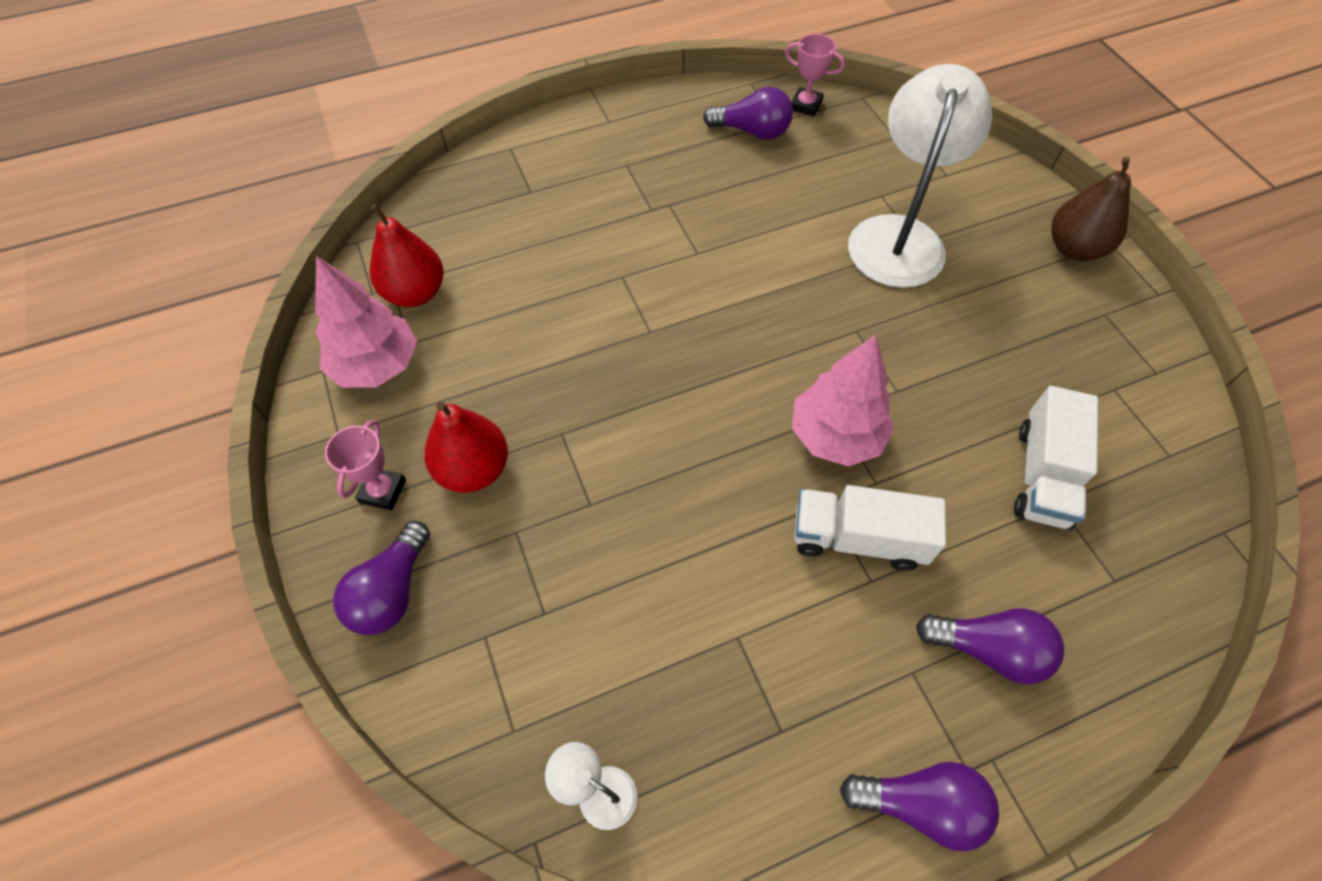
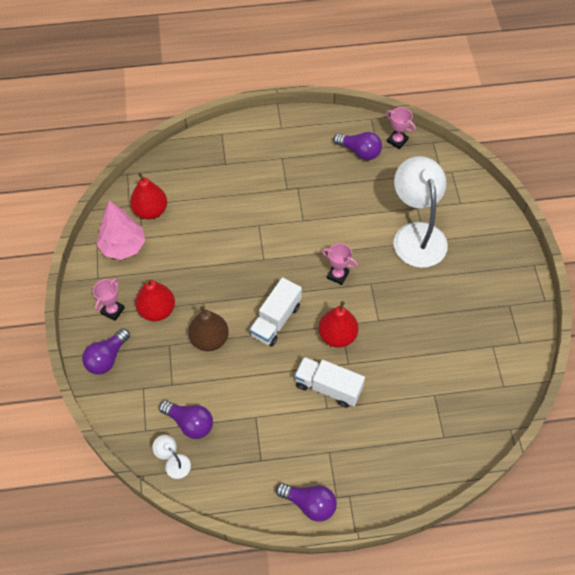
camera: 15 degrees right, 0 degrees up
(793, 329) = (338, 275): none -> pink trophy
(836, 436) = (337, 336): pink tree -> red pear
(899, 235) = (416, 234): white lamp -> white lamp turned 45 degrees counterclockwise
(988, 649) = (368, 451): purple light bulb -> purple light bulb (190, 423)
(1042, 475) = (432, 380): white truck -> white truck (275, 320)
(1074, 248) = (511, 264): brown pear -> brown pear (209, 339)

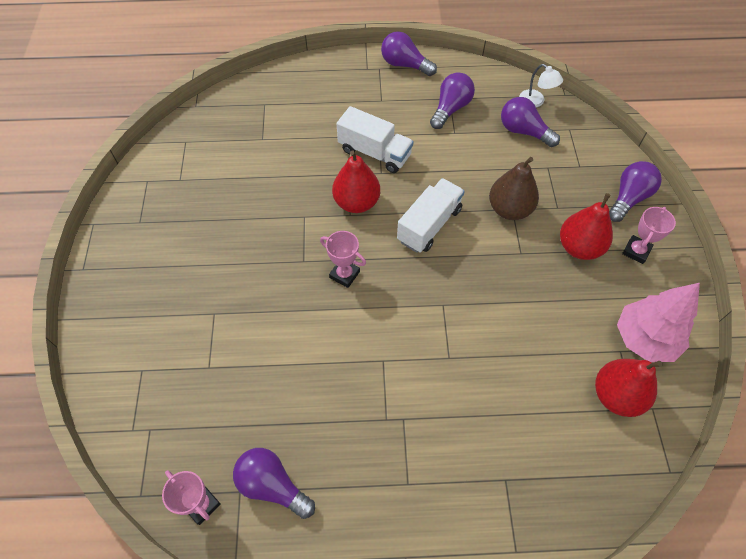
camera: 175 degrees left, 0 degrees up
(259, 446) = (450, 109): none -> purple light bulb
(416, 234) = (223, 324): white lamp -> none

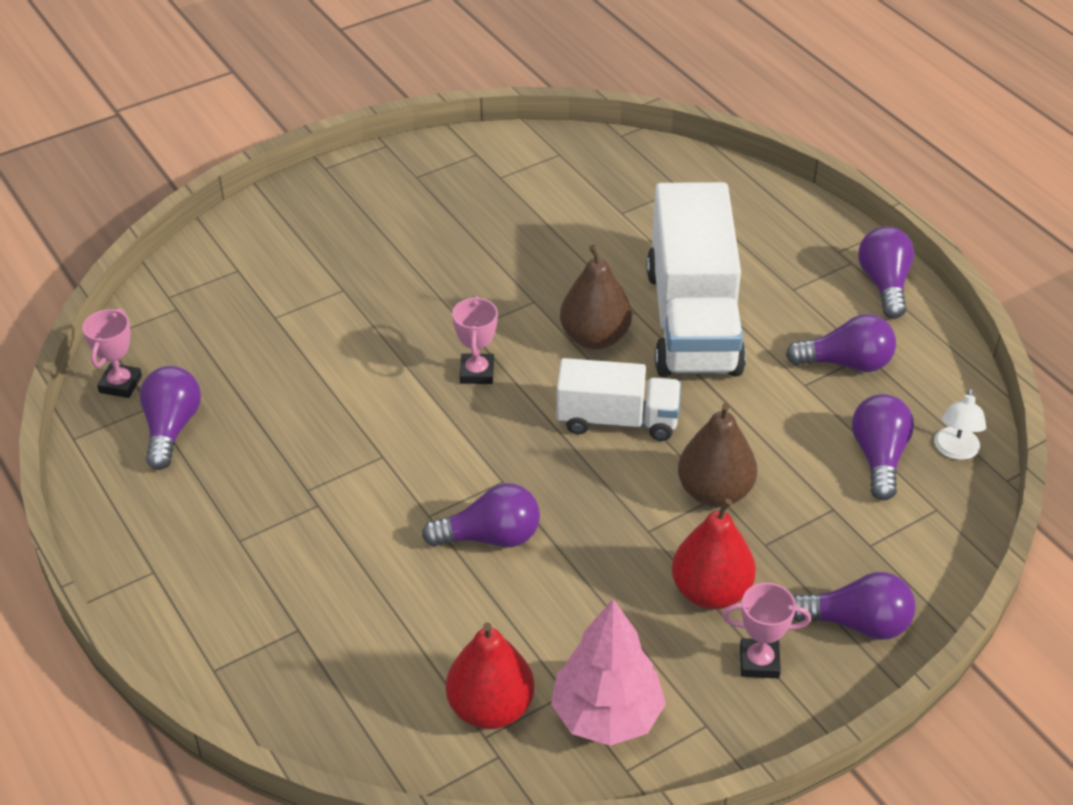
camera: 60 degrees right, 15 degrees down
(356, 202) = (595, 338): red pear -> brown pear
(374, 153) = (692, 320): white truck -> white truck, size x1.74
(485, 332) = (490, 537): none -> purple light bulb

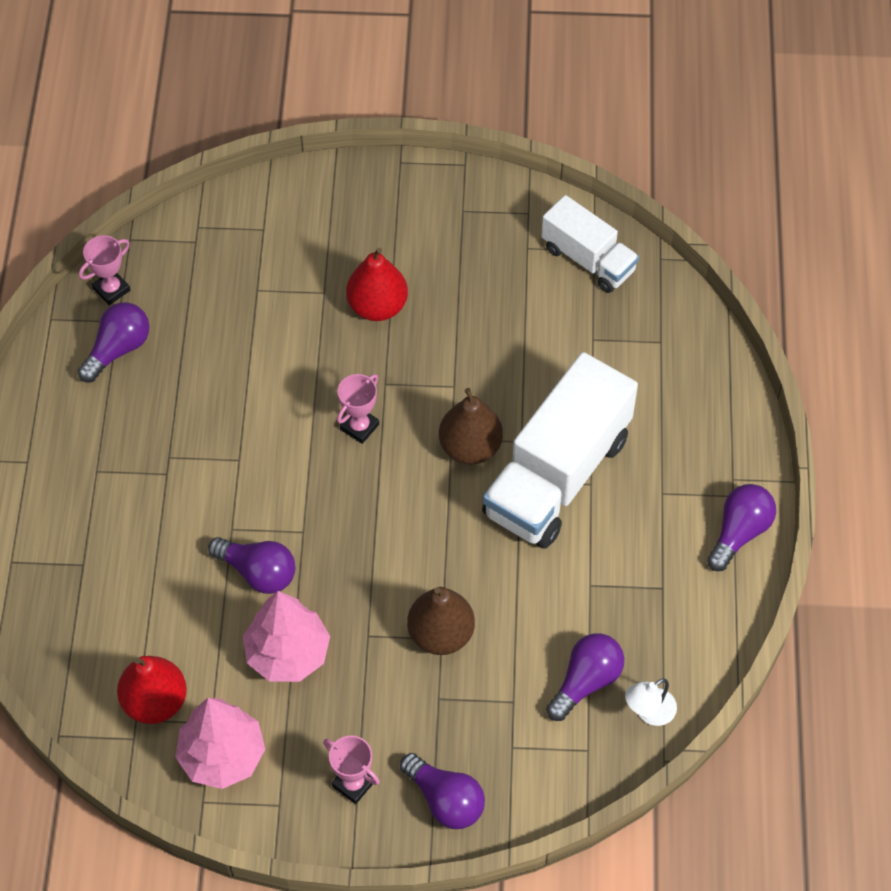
camera: 35 degrees right, 15 degrees up
(586, 588) = (287, 653): none -> pink tree
(617, 420) = (424, 530): white truck -> white truck (588, 259)
(710, 592) = (368, 711): red pear -> red pear (377, 306)
(846, 363) = (639, 586): purple light bulb -> none

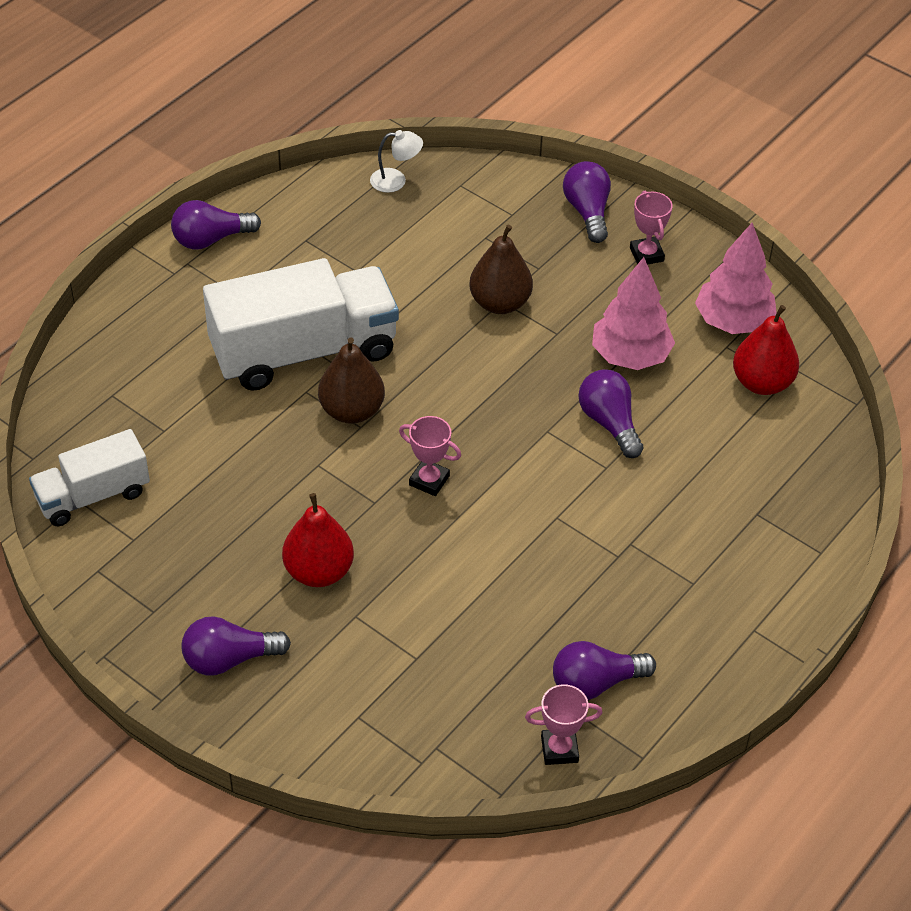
camera: 145 degrees left, 10 degrees down
(359, 427) = (429, 480): pink trophy -> pink trophy turned 45 degrees clockwise
(586, 681) = (421, 219): purple light bulb -> purple light bulb (229, 659)
(588, 259) = (93, 495): white truck -> white truck turned 105 degrees counterclockwise

